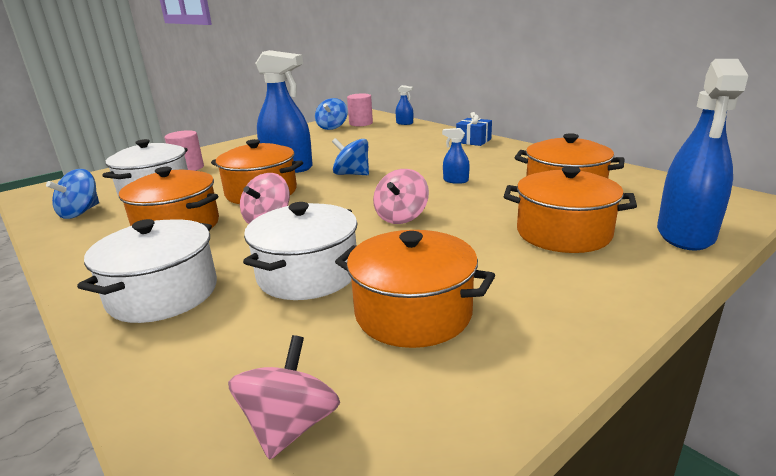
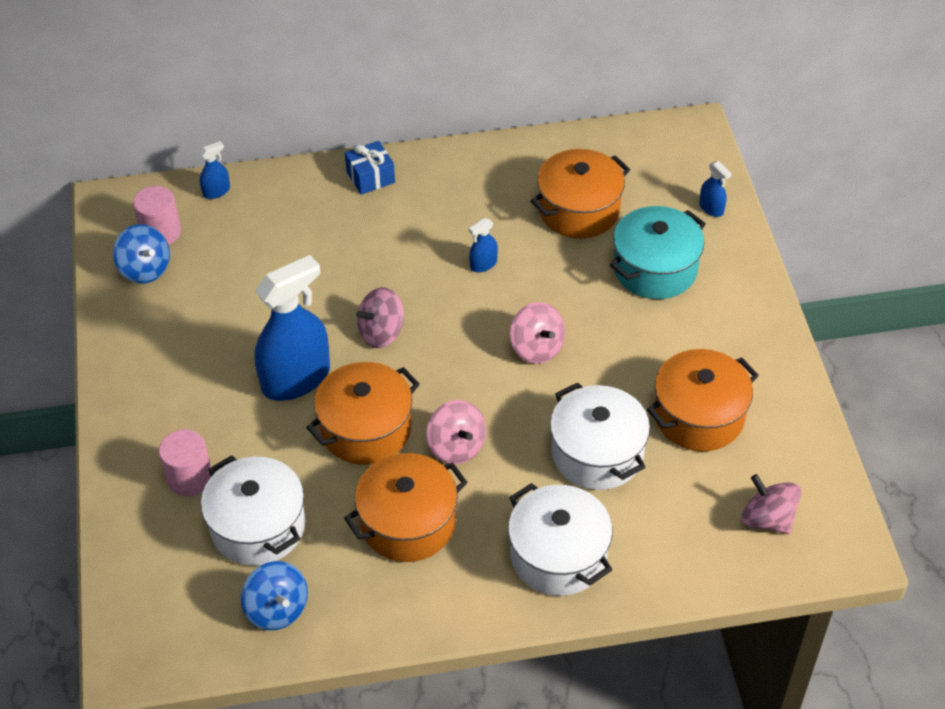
camera: 60 degrees left, 25 degrees up
(352, 174) = (381, 333): blue spinning top -> pink spinning top
(563, 233) = (655, 269): orange pot -> turquoise pot
(685, 234) = (711, 208): blue spray bottle -> blue spray bottle, size x0.43

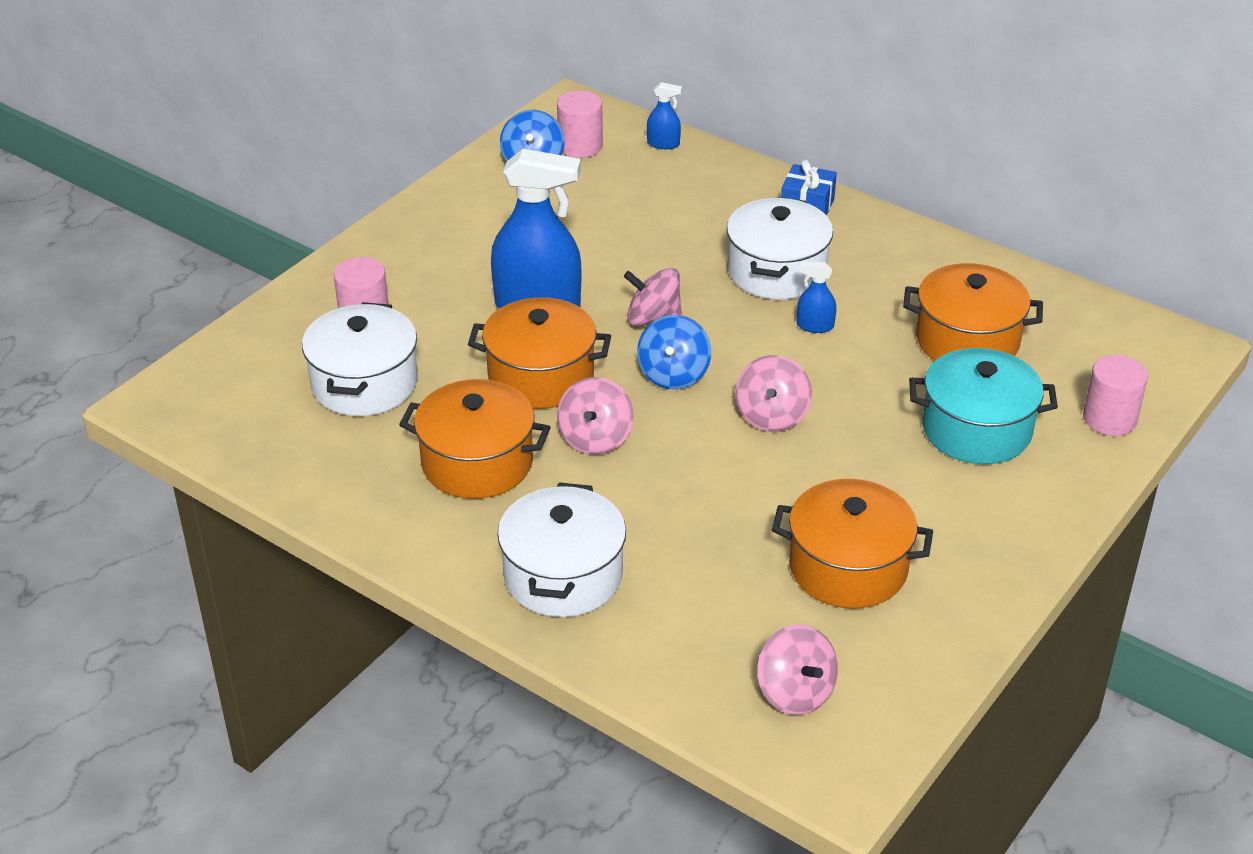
camera: 45 degrees right, 10 degrees down
(277, 609) = (297, 446): blue spinning top -> blue spinning top (673, 374)
(597, 453) = (709, 528): white pot -> white pot (777, 271)
(711, 208) = (1109, 419): blue spray bottle -> pink cylinder
(767, 519) = (795, 692): pink spinning top -> pink spinning top turned 150 degrees clockwise

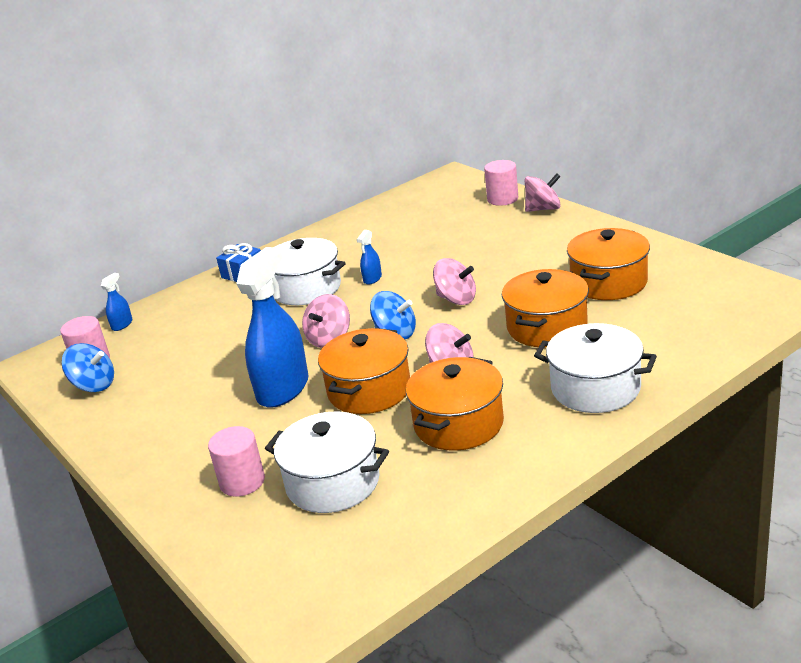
camera: 70 degrees left, 10 degrees down
(795, 692) = (716, 306): pink spinning top -> pink spinning top (543, 209)
(967, 340) = (414, 232): orange pot -> orange pot (547, 327)
(976, 429) = (497, 235): turquoise pot -> none

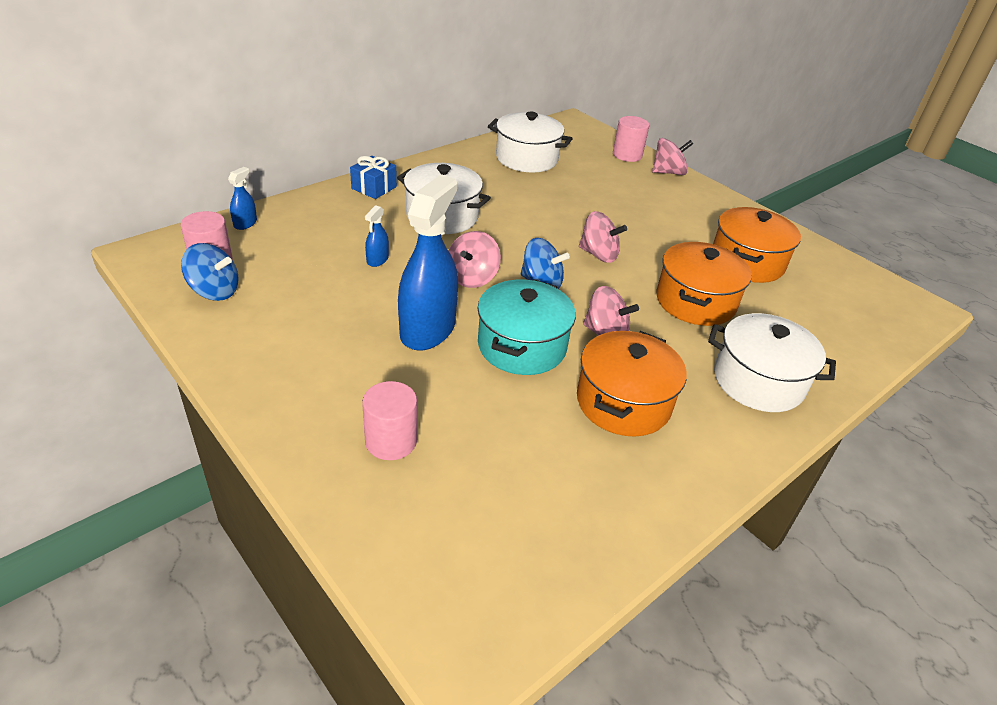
camera: 10 degrees left, 10 degrees up
(333, 482) = (495, 457): white pot -> white pot (527, 158)
(369, 390) = (522, 346): orange pot -> turquoise pot
(372, 279) = (509, 217): blue spray bottle -> blue spray bottle (377, 260)

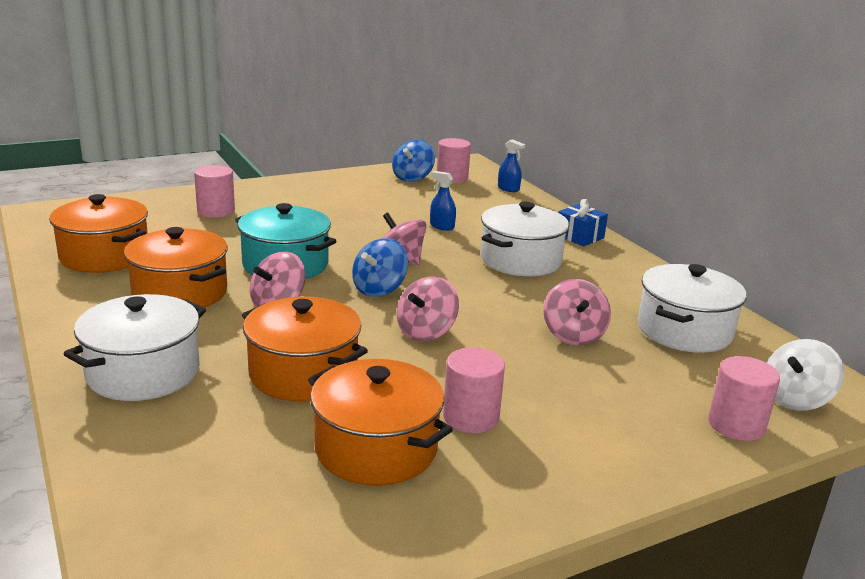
camera: 105 degrees right, 15 degrees down
(428, 329) = (330, 234): blue spray bottle -> none
(577, 498) = (104, 256): none -> orange pot
(587, 136) = (795, 399): none -> white spinning top
(668, 172) = (679, 454): pink spinning top -> pink spinning top (573, 335)
(688, 232) = (471, 417): none -> pink cylinder

